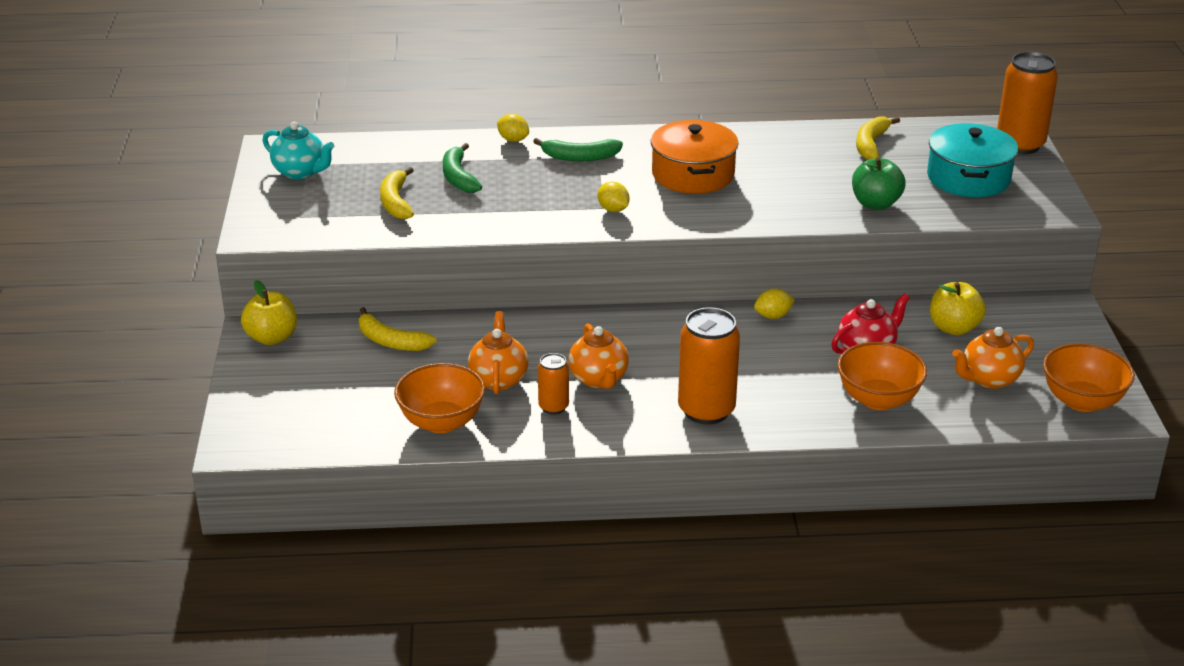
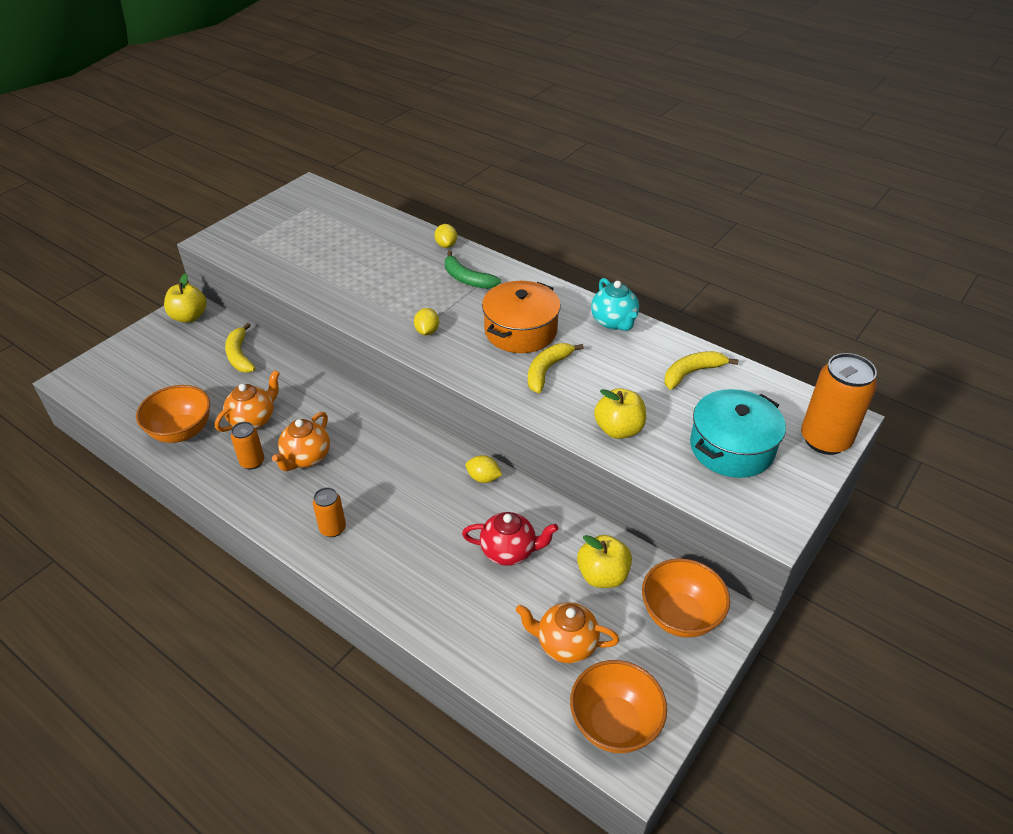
camera: 40 degrees right, 10 degrees up
(300, 172) = (297, 211): turquoise teapot -> turquoise teapot (614, 322)
(396, 202) = (313, 257): yellow banana -> yellow banana (547, 370)
(458, 177) = (373, 257): green banana -> none
(706, 410) = (333, 528): orange can -> orange can, size x0.53
(875, 204) = (618, 429): green apple -> yellow apple
(878, 399) = (456, 602): orange bowl -> orange bowl (680, 615)

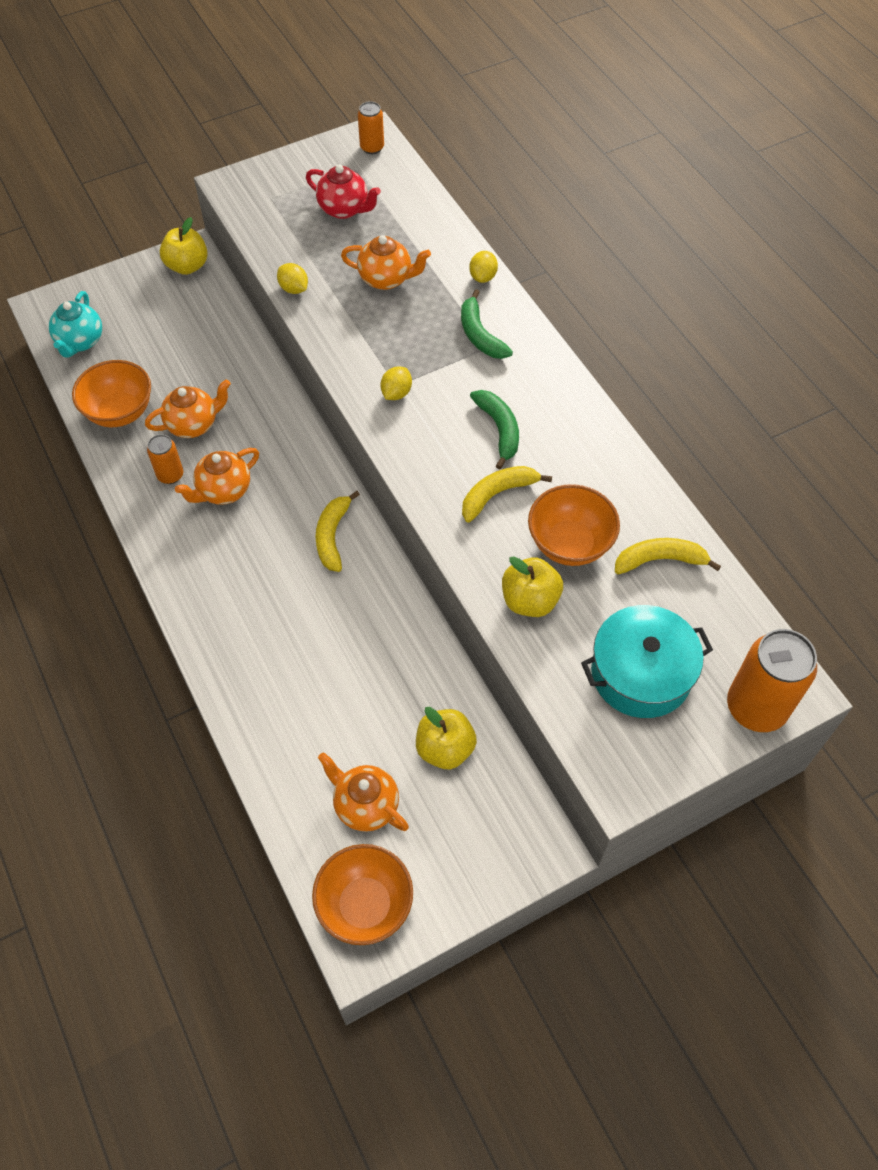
camera: 25 degrees right, 15 degrees up
(240, 355) = (216, 336): yellow banana -> yellow banana (332, 536)
(333, 528) = (210, 584): orange can -> orange can (372, 148)
(373, 265) = (386, 279): none -> orange teapot
(483, 478) = (387, 586): yellow lemon -> yellow lemon (294, 289)
(509, 551) = (367, 681): red teapot -> red teapot (344, 209)
(520, 331) = (499, 430): orange pot -> green banana
(614, 322) = (613, 456): turquoise teapot -> turquoise teapot (80, 342)
(680, 615) = (497, 826): orange bowl -> orange bowl (569, 544)

